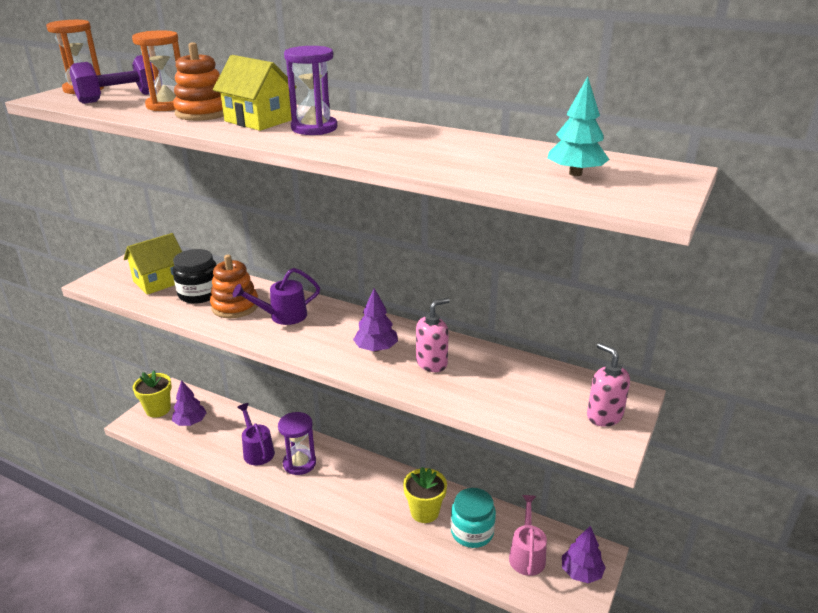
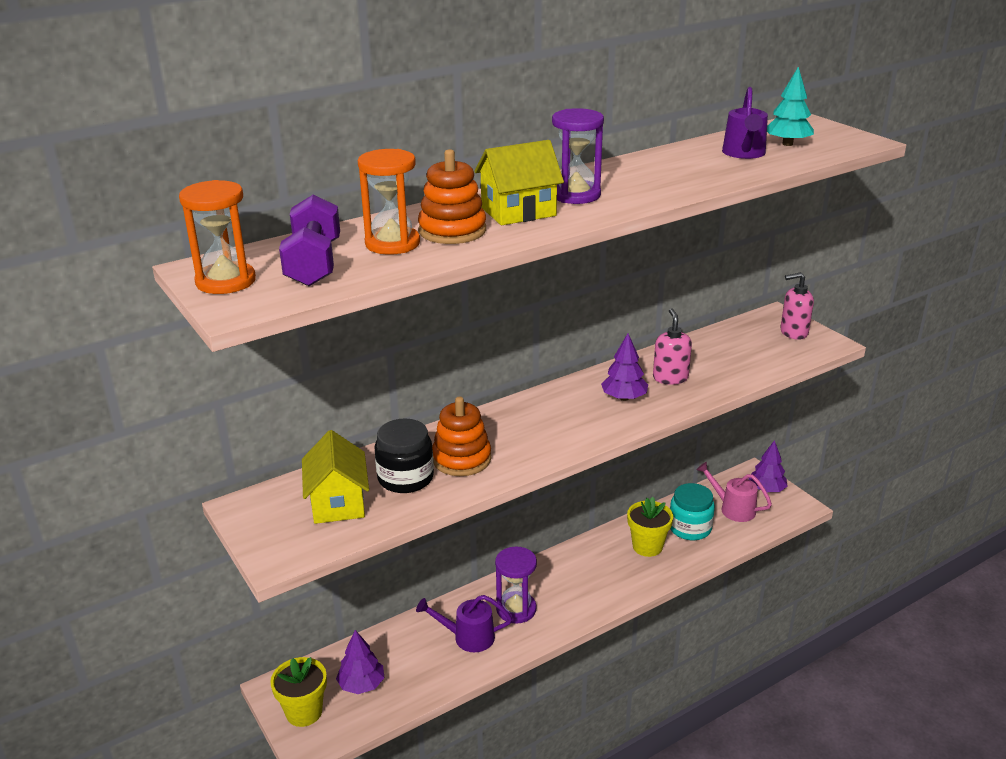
camera: 60 degrees left, 0 degrees up
(282, 316) = (514, 434): purple watering can -> purple watering can (744, 154)

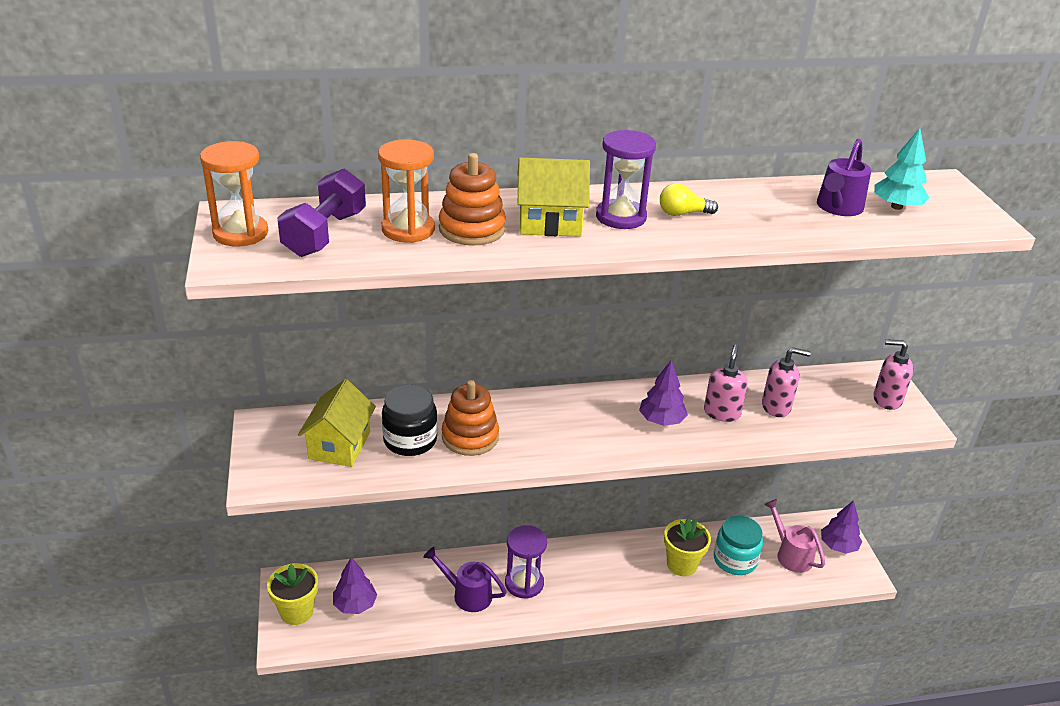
camera: 20 degrees right, 5 degrees up
(625, 182) = (682, 213): none -> yellow light bulb
(711, 361) = (776, 407): none -> pink soap dispenser

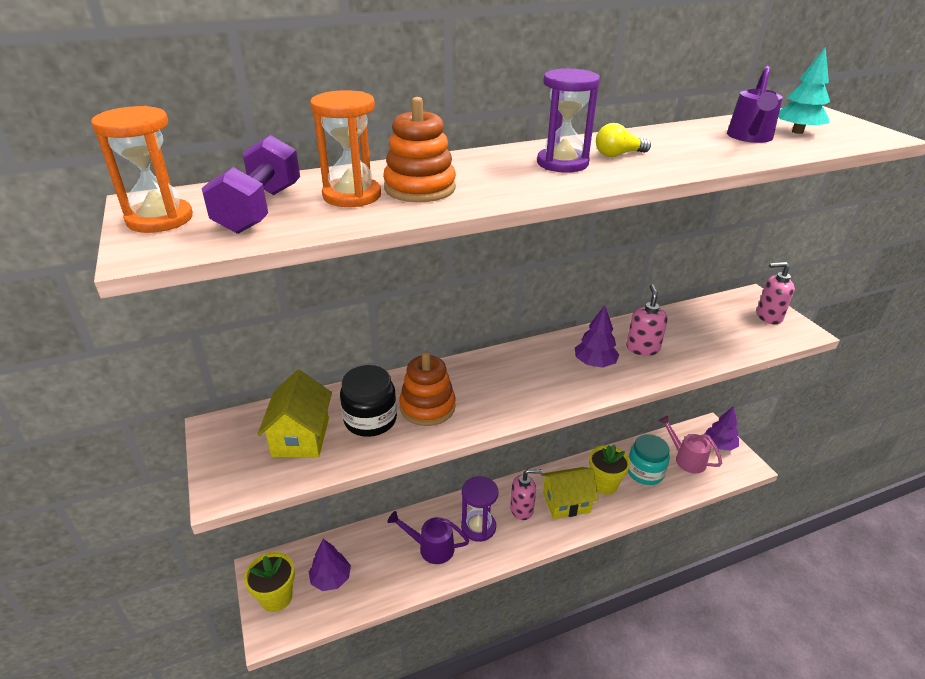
camera: 10 degrees left, 0 degrees up
(550, 223) = (496, 175): yellow house -> yellow house (566, 502)
(776, 407) = (685, 336): pink soap dispenser -> pink soap dispenser (522, 509)

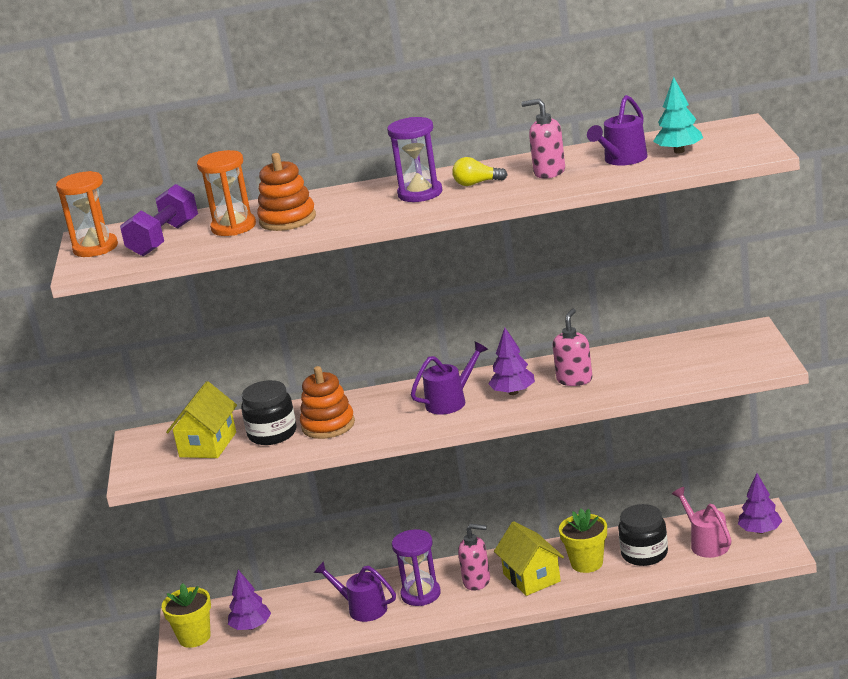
camera: 20 degrees right, 10 degrees down
(540, 374) = (451, 401): none -> purple watering can
(566, 502) = (531, 578): yellow house -> yellow house turned 60 degrees clockwise
(645, 472) = (644, 554): turquoise jar -> black jar
(768, 316) = (746, 350): pink soap dispenser -> pink soap dispenser (549, 172)

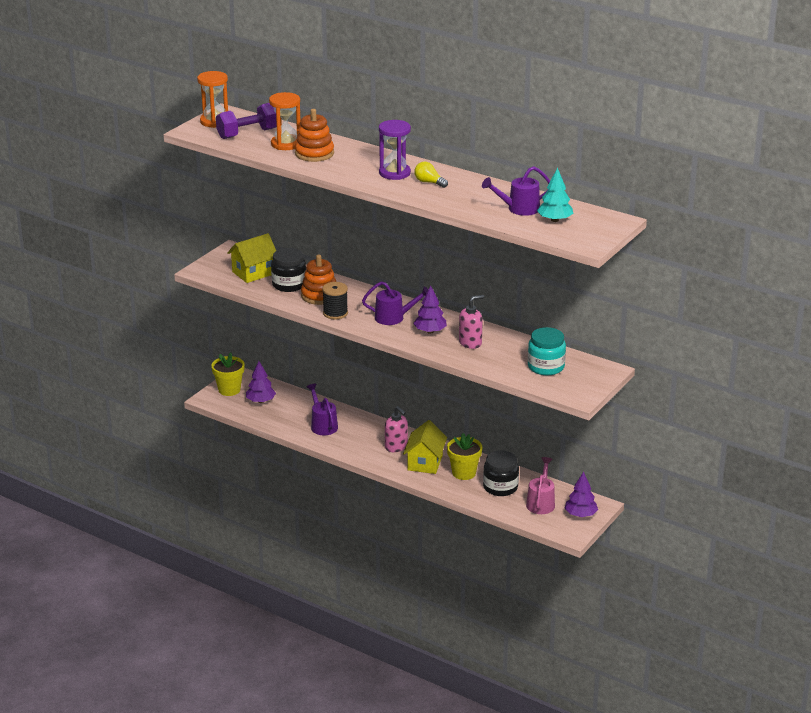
camera: 35 degrees right, 5 degrees up
(378, 431) = (335, 313): none -> black spool
(420, 594) = (360, 436): purple hourglass -> none
(549, 172) = (472, 195): pink soap dispenser -> none
(689, 359) = (546, 367): none -> turquoise jar

